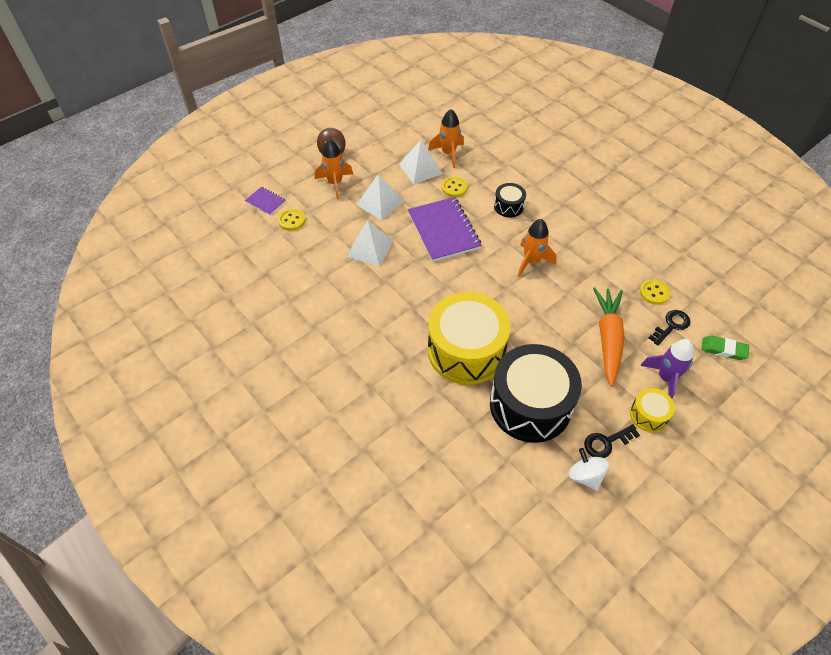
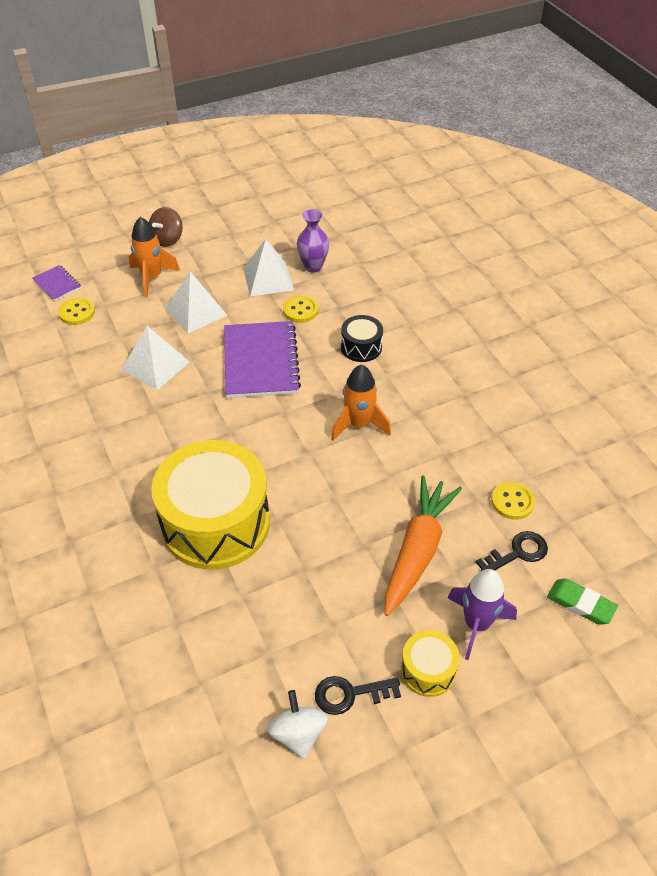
camera: 15 degrees right, 5 degrees down
(448, 154) = (313, 266): orange rocket -> purple vase
(530, 405) = (267, 615): black drum -> none

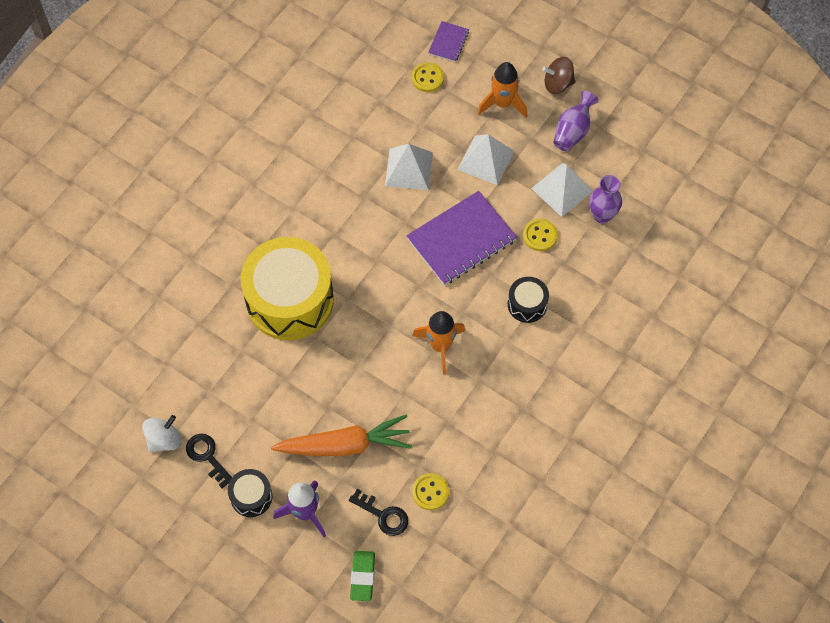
camera: 60 degrees right, 15 degrees up
(220, 250) = (572, 131): none -> purple vase
(428, 670) = (251, 497): yellow drum -> black drum

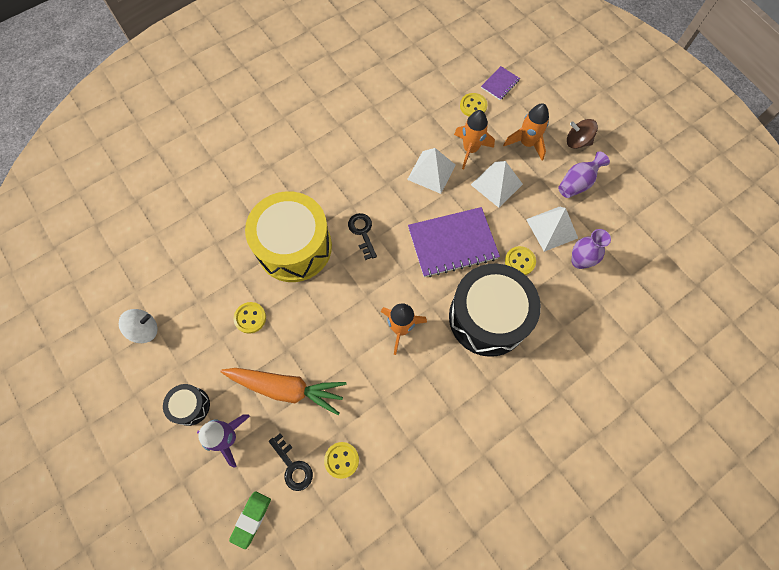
camera: 20 degrees right, 5 degrees up
(207, 457) = (172, 357): black key -> black key (362, 232)
(274, 389) = (250, 318): none -> yellow button
(442, 130) = (470, 149): none -> orange rocket
(527, 304) = (488, 317): black drum -> black drum, size x2.22

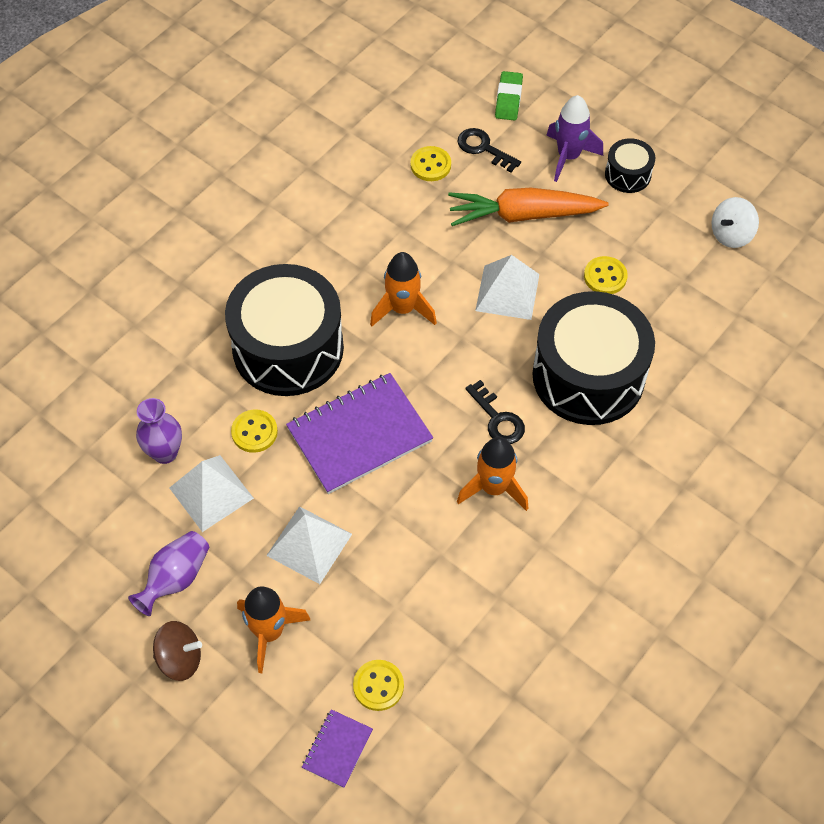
camera: 165 degrees right, 10 degrees down
(294, 247) = (588, 376): yellow drum -> black drum
(431, 172) = (420, 540): white pyramid -> white pyramid (507, 292)
(470, 149) = (365, 596): orange rocket -> orange rocket (494, 488)

